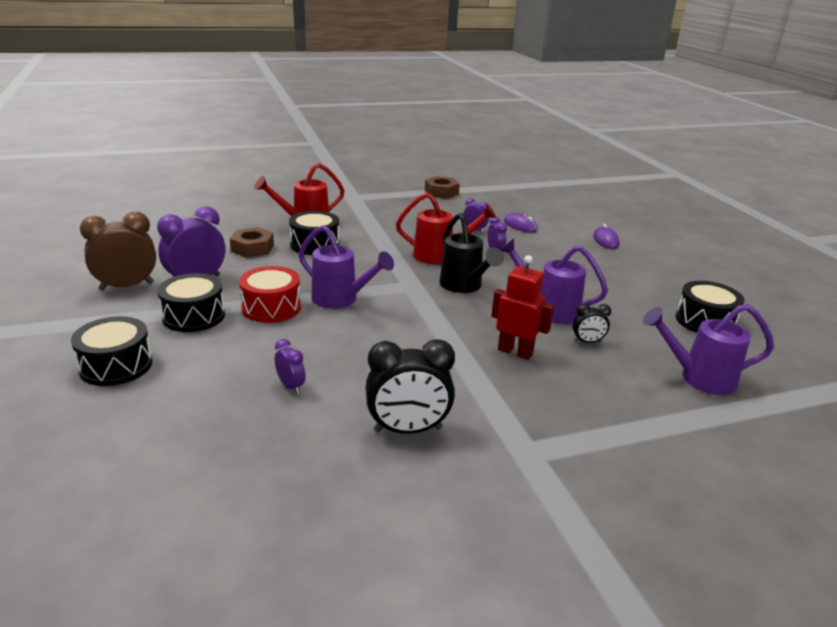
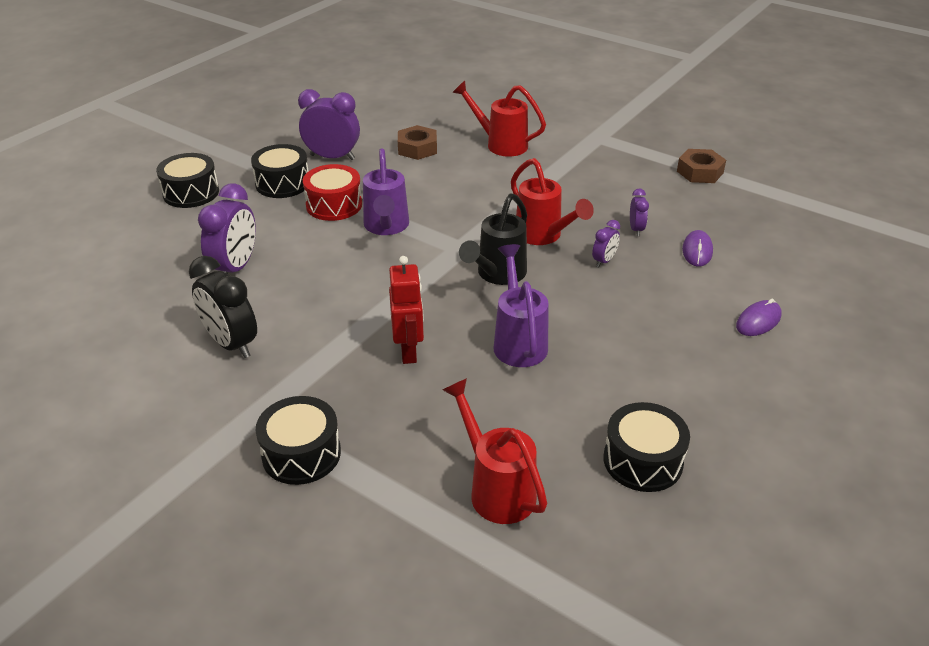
camera: 55 degrees right, 10 degrees up
(127, 286) = (291, 139): brown clock -> none
(290, 386) = (235, 268): purple clock -> purple clock, size x1.95
(315, 244) = (466, 169): black drum -> black drum (301, 454)
(587, 342) = (482, 388): black clock -> none
(698, 378) = (496, 488): purple watering can -> red watering can

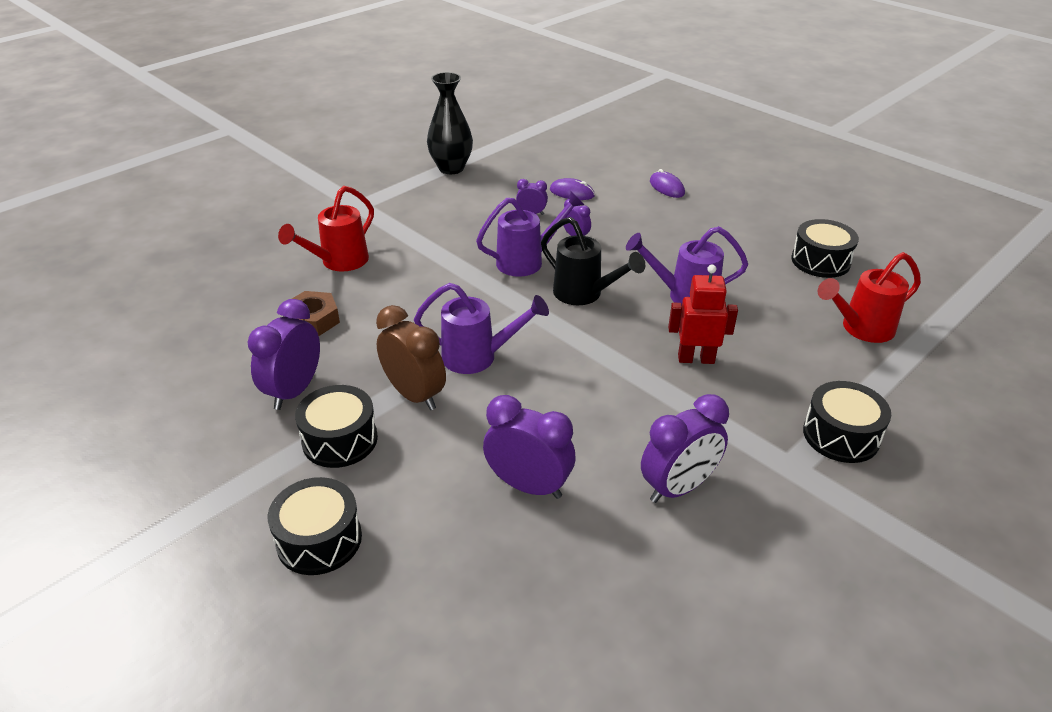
camera: 80 degrees left, 0 degrees up
(231, 344) = (678, 487): black clock -> purple clock
(334, 205) = (414, 395): red drum -> brown clock
(543, 236) = (527, 261): red watering can -> purple watering can
(700, 172) = (451, 168): brown nut -> black vase

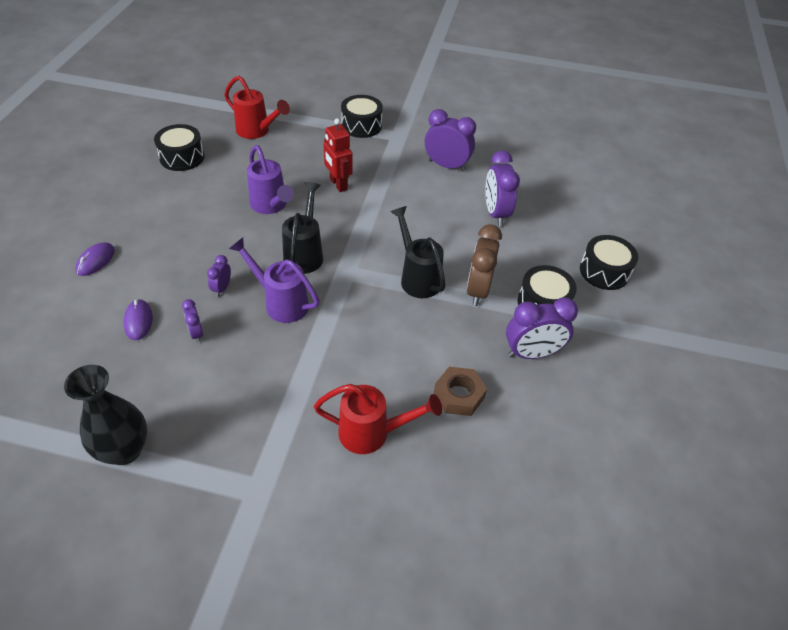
camera: 125 degrees left, 10 degrees up
(478, 357) = (417, 277): purple watering can -> black watering can

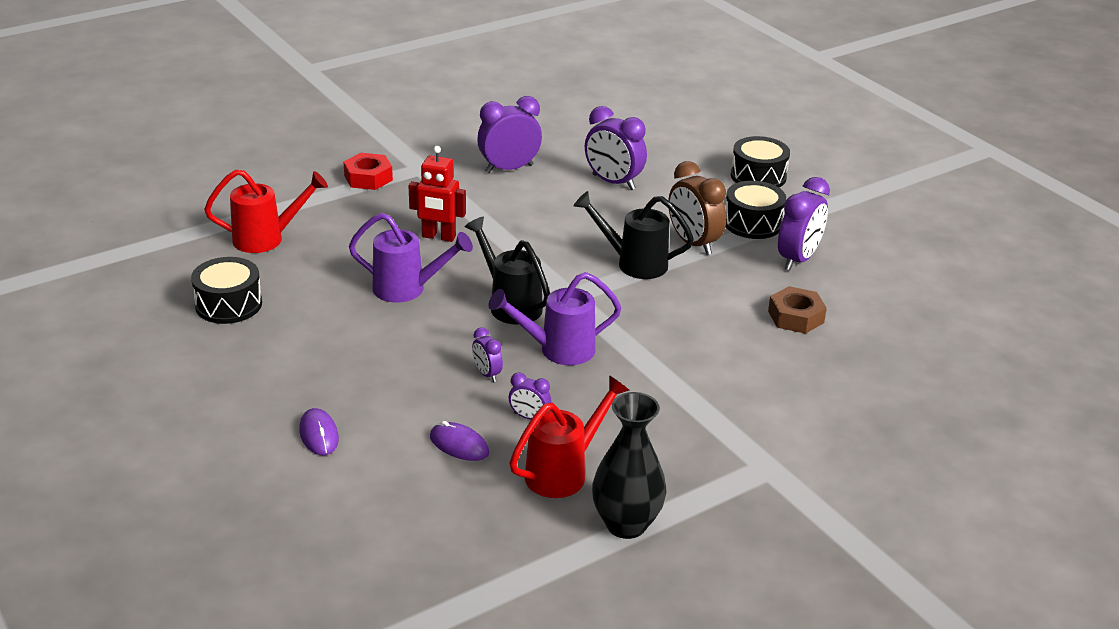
camera: 45 degrees left, 15 degrees down
(361, 125) = (368, 178): black drum -> red nut
(373, 433) = (781, 379): red watering can -> red watering can (564, 472)

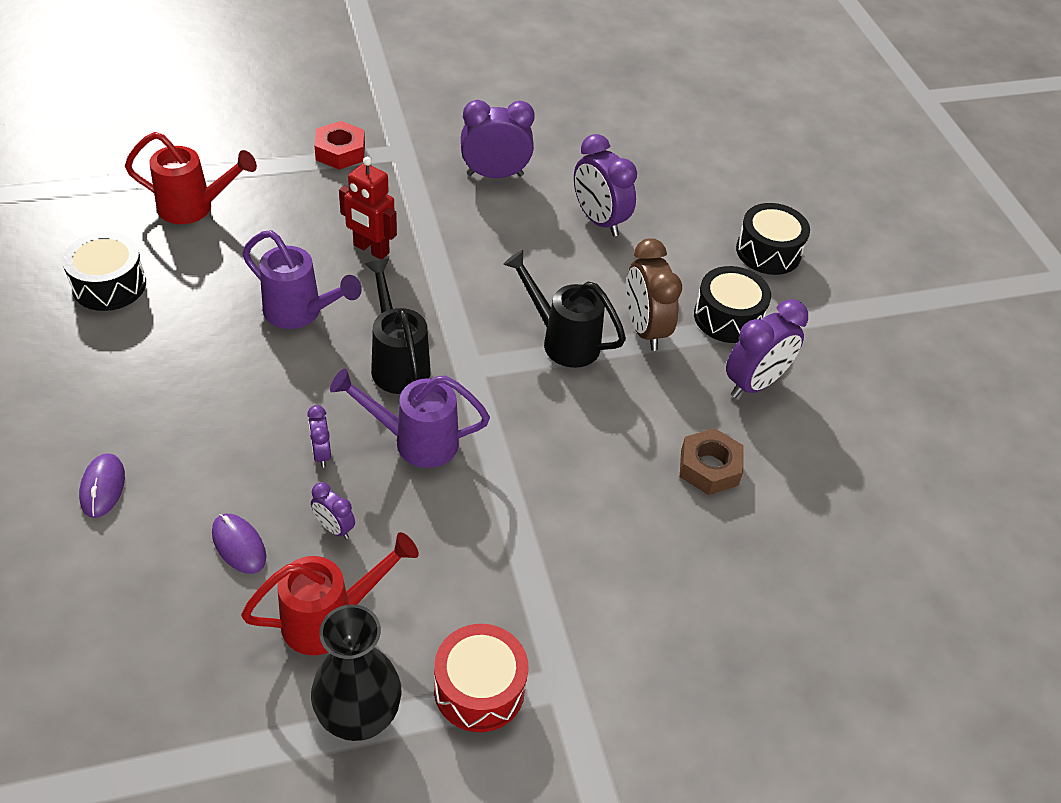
camera: 15 degrees right, 15 degrees up
(707, 486) = (479, 688): none -> red drum

